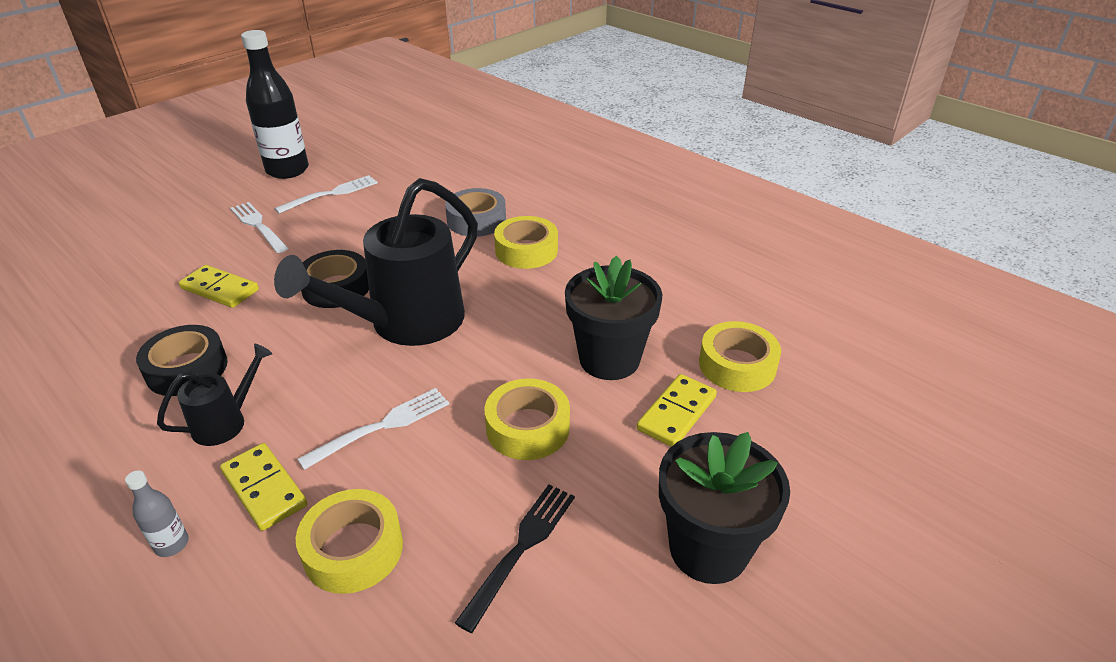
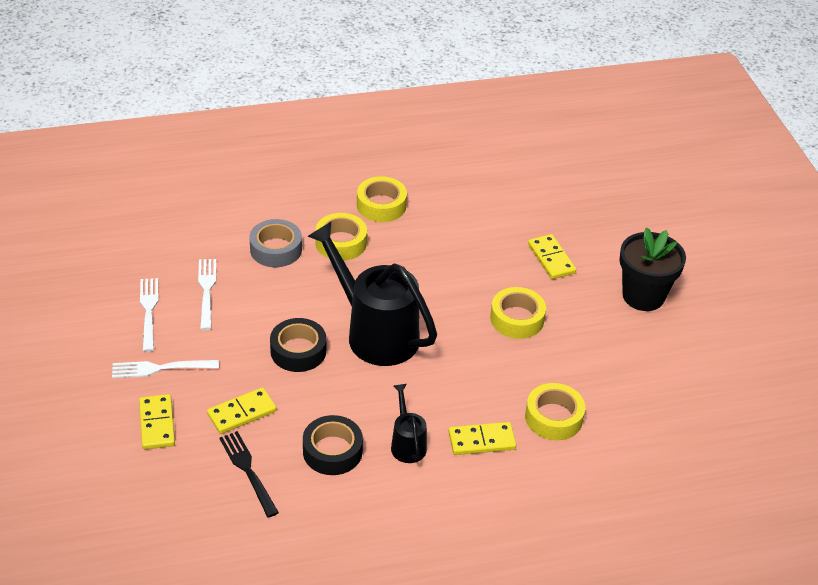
camera: 60 degrees left, 5 degrees up
(172, 544) = (497, 488): grey bottle -> none
(180, 251) = (157, 424): none -> yellow domino
(287, 170) = (73, 324): black bottle -> none
(381, 426) = (468, 376): white fork -> white fork (207, 291)
(405, 324) = (374, 332): black watering can -> black watering can turned 150 degrees clockwise
(521, 549) = (598, 357): black fork -> black fork (248, 471)
(609, 359) = (487, 261): black flower pot -> none
(737, 365) = (534, 216): yellow tape -> yellow tape (381, 205)

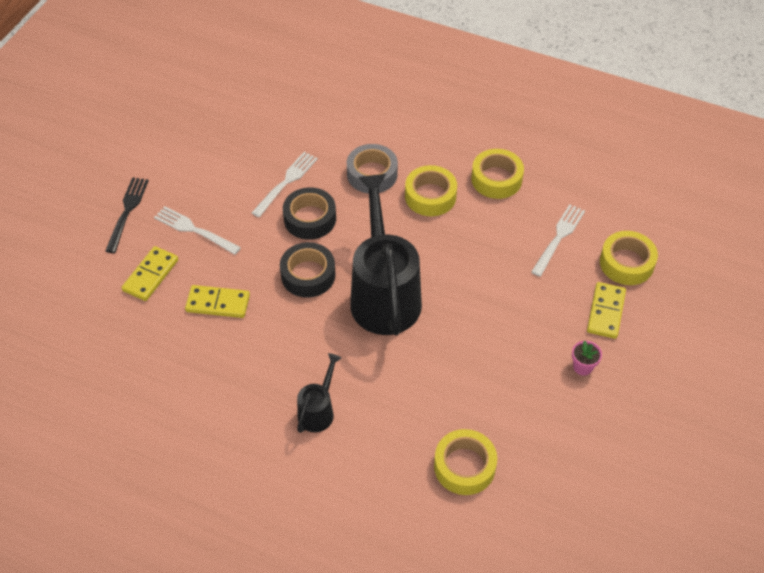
camera: 40 degrees right, 10 degrees up
(149, 311) = (229, 176): white fork -> white fork (558, 238)
(248, 471) = (178, 356): black fork -> black fork (127, 211)
(332, 451) = (254, 379): black tape -> black tape (310, 219)
(481, 441) = (381, 448): yellow domino -> none
(517, 319) = (519, 352): yellow tape -> yellow tape (626, 263)
(570, 304) = (582, 367): none -> pink flower pot
(643, 296) = (662, 399): black flower pot -> none

